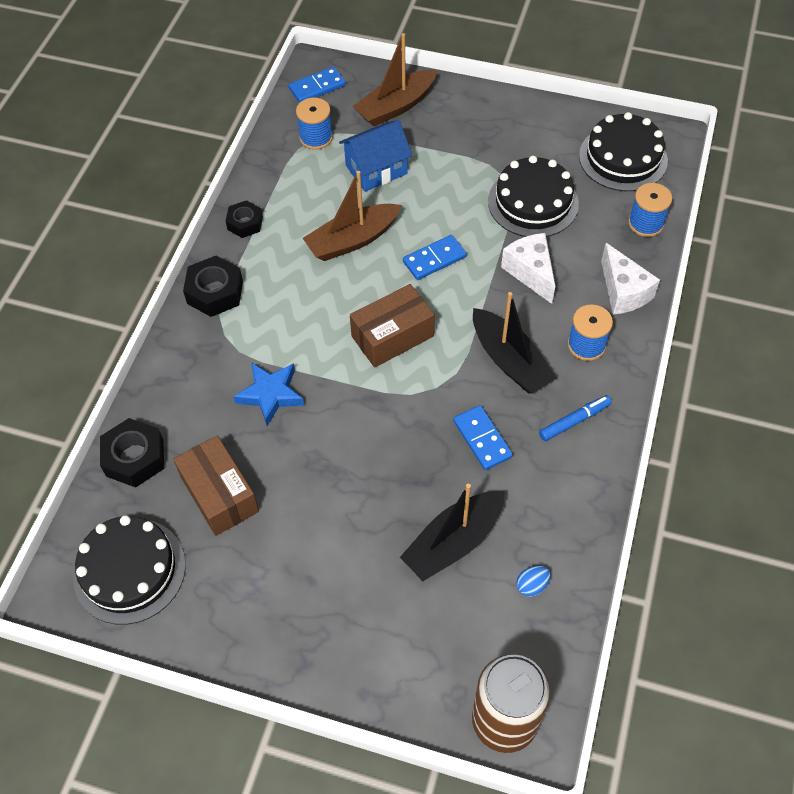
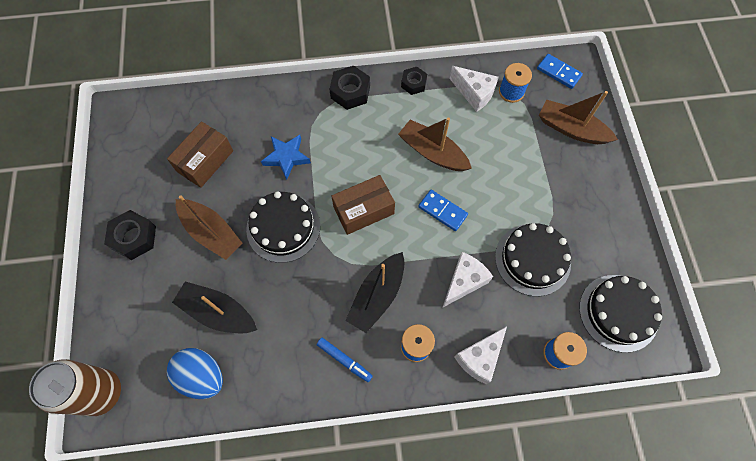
camera: 65 degrees right, 10 degrees up
(129, 570) = (140, 138): black cake -> black cake (283, 227)
(135, 458) = (214, 105): black nut -> black nut (134, 237)
(297, 171) = (474, 93): none -> white cheese
(335, 517) = (211, 233): none -> brown boat
(376, 169) = (504, 141): blue house -> none
(392, 336) = (363, 210): brown box -> brown box turned 60 degrees counterclockwise
(482, 439) = (304, 301): blue domino -> none
(532, 585) = (202, 376): blue egg -> blue egg, size x2.18

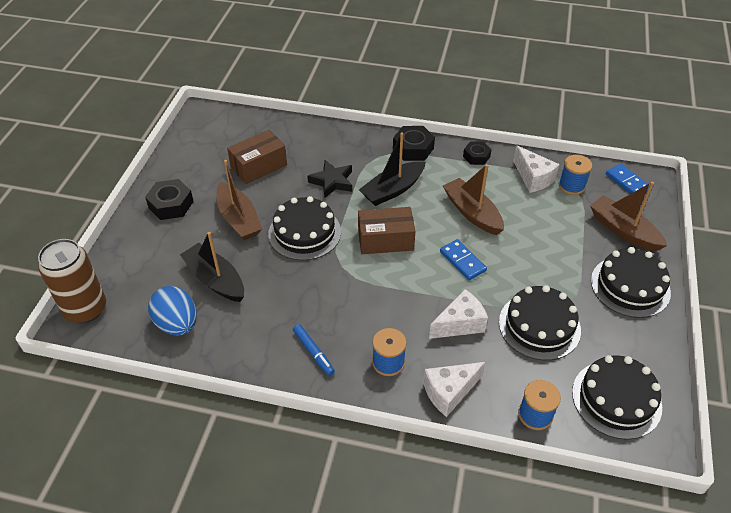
camera: 20 degrees right, 20 degrees down
(286, 157) = (332, 182): blue star -> black star
(377, 296) = (368, 310): black boat -> black boat (392, 190)
(595, 189) = (630, 286): none -> black cake

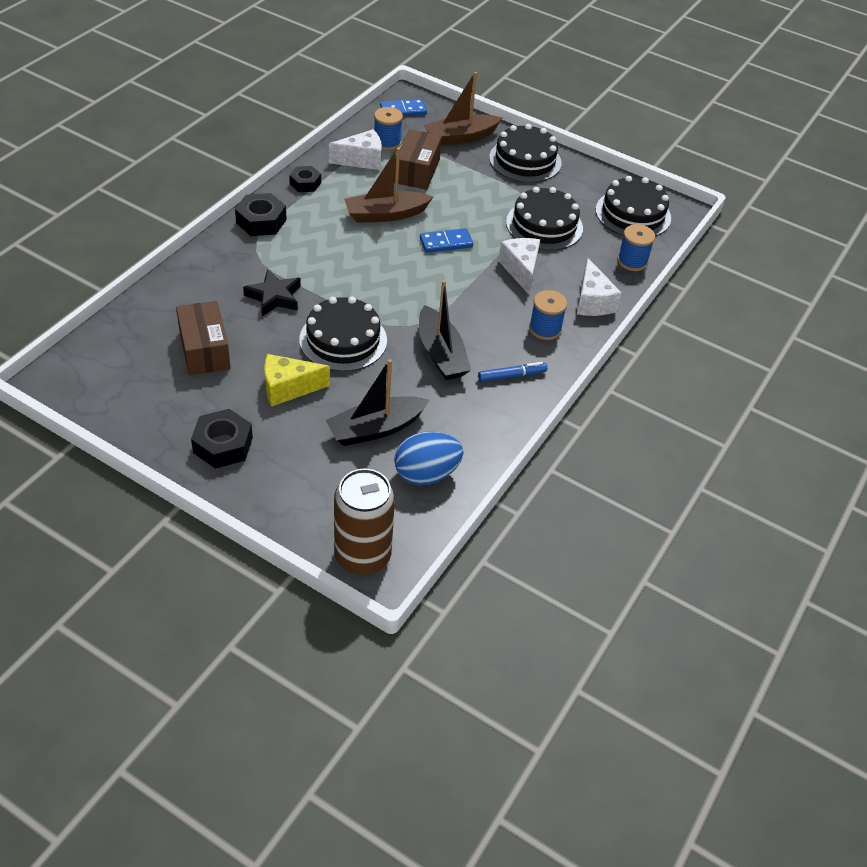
camera: 75 degrees left, 0 degrees up
(239, 219) = (288, 388): brown boat -> yellow cheese
(385, 240) = (389, 284): brown box -> brown box (417, 171)
(392, 190) = (317, 256): black boat -> black boat (441, 354)

